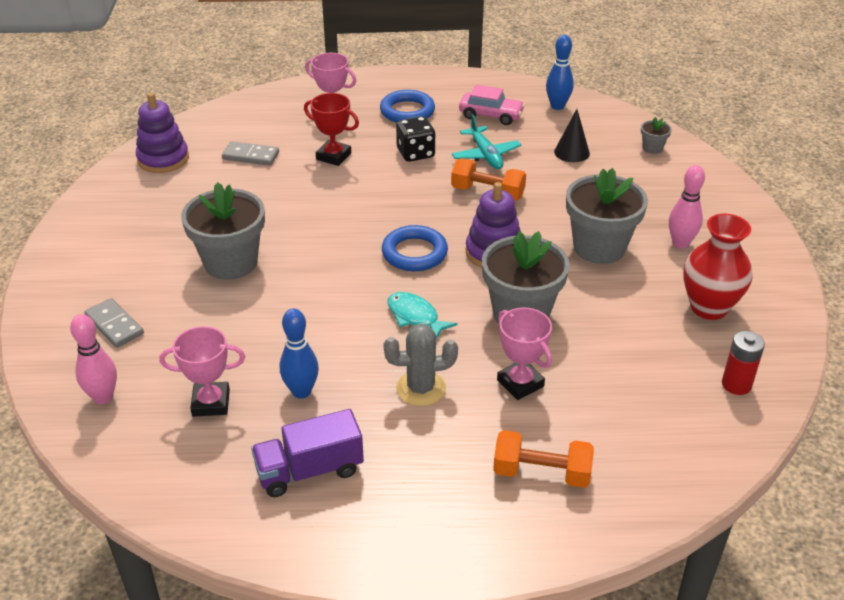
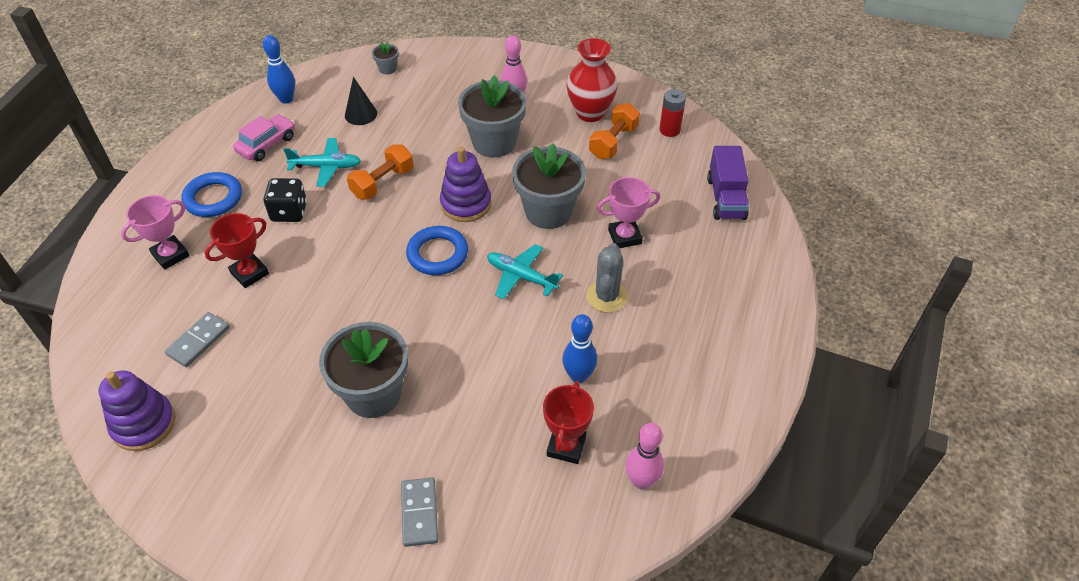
camera: 70 degrees left, 10 degrees up
(103, 397) = (523, 536): pink bowling pin -> pink bowling pin (641, 481)
(114, 325) = (419, 513): grey domino -> grey domino turned 75 degrees counterclockwise
(211, 403) = (566, 446): pink trophy -> red trophy
(309, 470) = (670, 390): purple truck -> purple truck (726, 198)
(415, 316) = (521, 276): turquoise fish -> turquoise plane
(541, 473) = (716, 254): orange dumbbell -> orange dumbbell (613, 142)

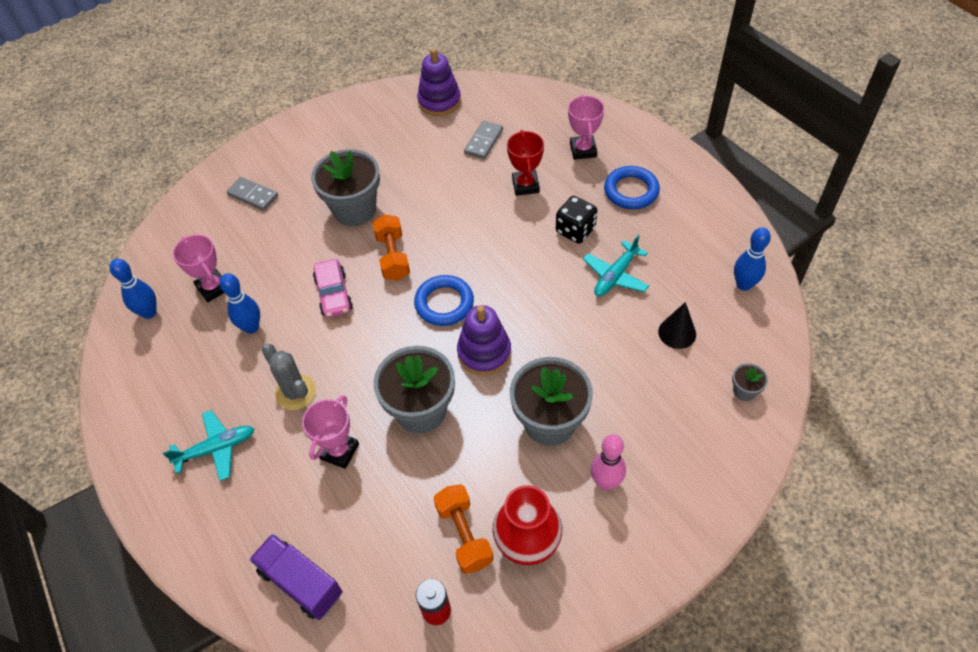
camera: 130 degrees right, 5 degrees up
(198, 341) = (483, 141): grey domino -> grey domino turned 45 degrees clockwise
(267, 144) = (680, 247): pink car -> pink car (334, 294)
(383, 183) = (561, 306): orange dumbbell -> orange dumbbell (393, 257)
(521, 276) = (370, 346): turquoise plane -> turquoise plane (216, 448)
(566, 446) = (213, 288): red trophy -> pink trophy
(641, 481) = (149, 313): pink bowling pin -> blue bowling pin

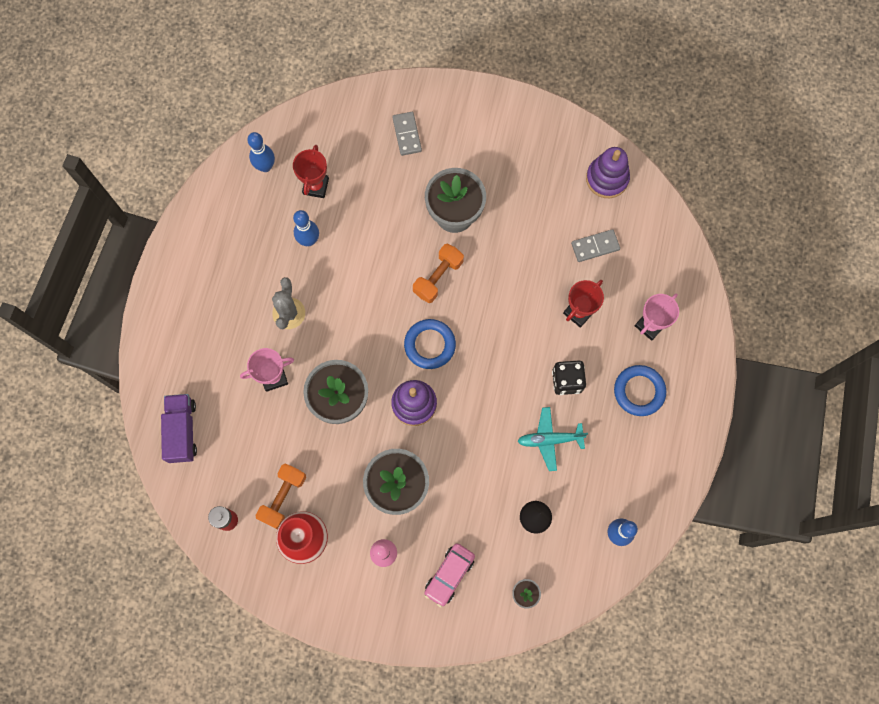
camera: 45 degrees right, 20 degrees up
(213, 288) = (315, 186): pink trophy -> red trophy
(216, 448) = (216, 304): turquoise plane -> none
(334, 294) = (376, 267): pink car -> pink car (449, 575)

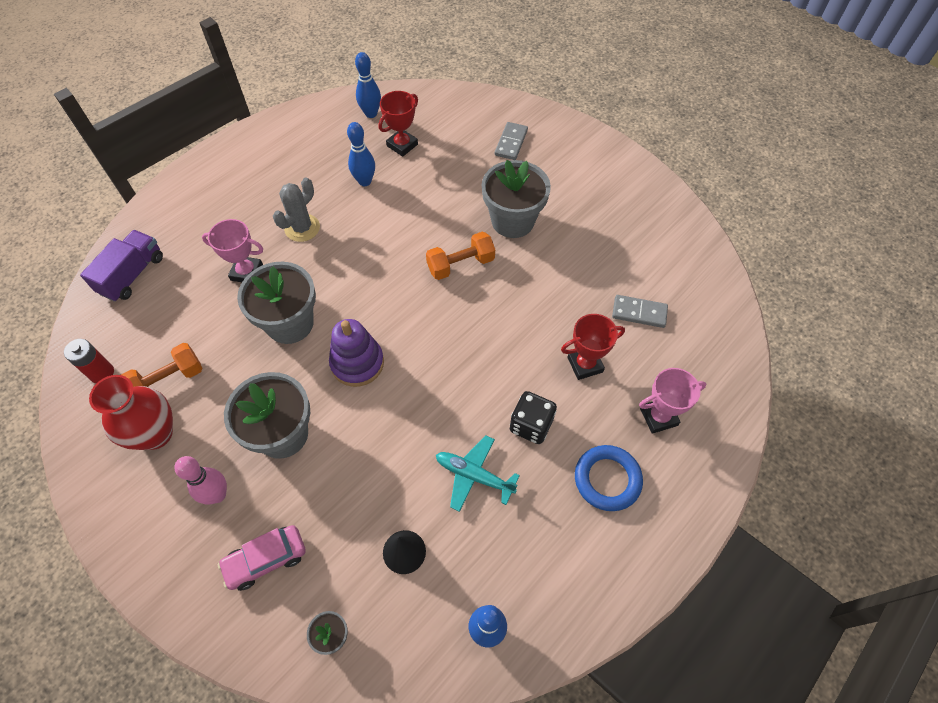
camera: 30 degrees right, 15 degrees down
(429, 345) = (411, 318): blue ring -> none
(607, 179) = (686, 260): purple stacking toy -> none

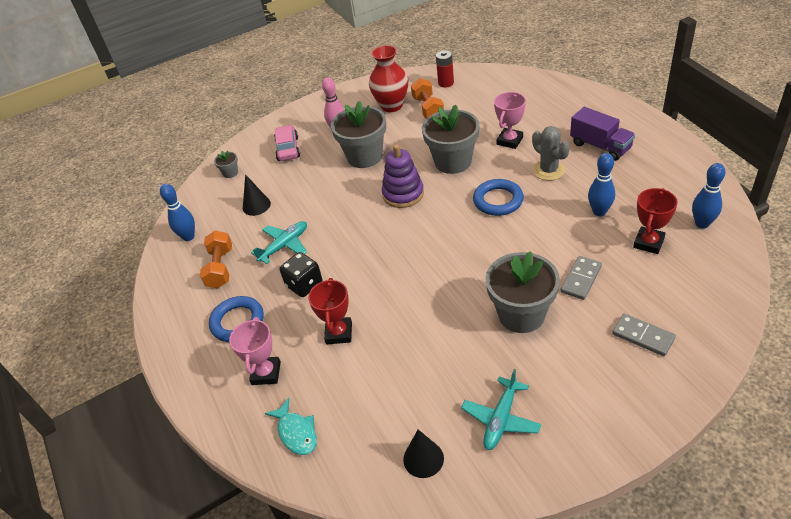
camera: 115 degrees right, 15 degrees down
(132, 275) = (524, 89): purple truck -> purple truck (600, 146)
(358, 265) = (498, 200): none -> blue ring
(402, 145) = (648, 243): red trophy -> red trophy turned 60 degrees clockwise
(460, 264) = (478, 266): orange dumbbell -> orange dumbbell (220, 268)
(624, 217) = (501, 419): none -> turquoise plane
(639, 312) = (373, 393): grey domino -> grey domino (581, 279)
(682, 260) = (423, 458): none -> black cone
(706, 362) = (296, 432): none -> turquoise fish

